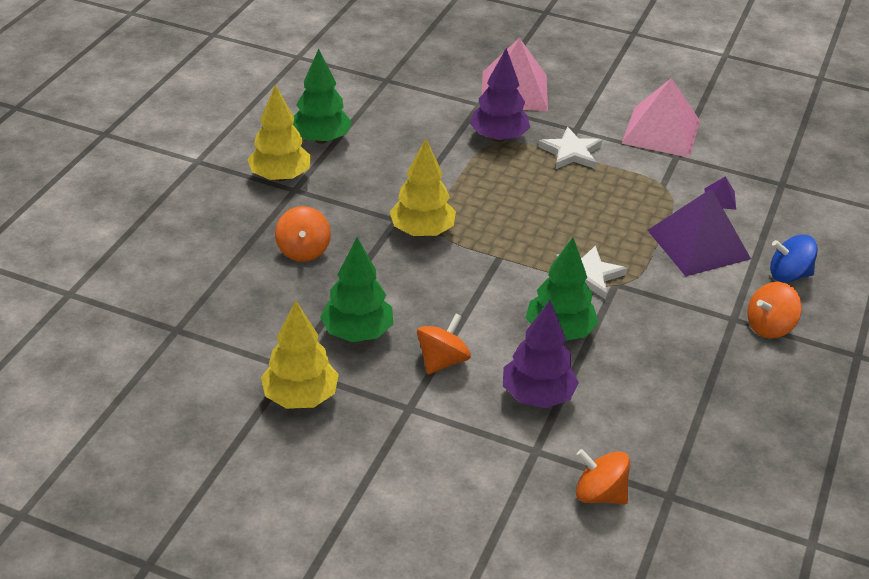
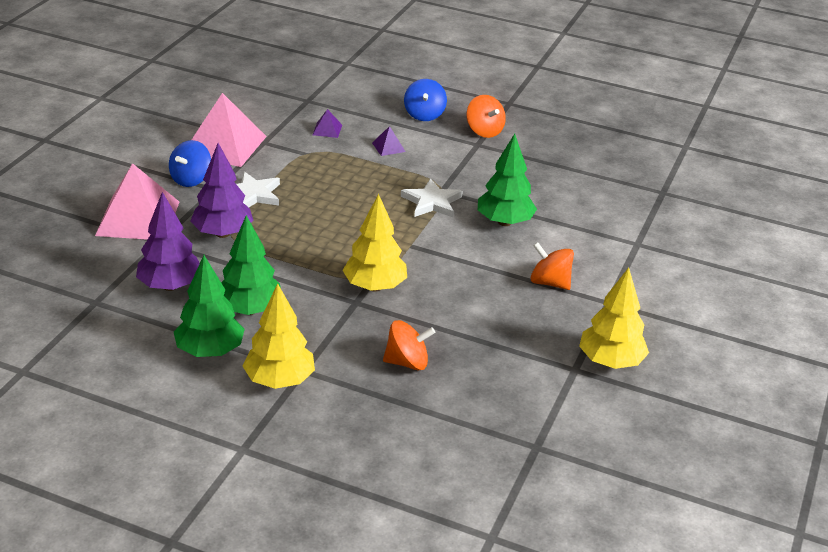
camera: 90 degrees left, 5 degrees down
(357, 333) = (522, 328): green tree -> green tree (249, 310)
(537, 396) = (580, 238): purple tree -> purple tree (170, 286)
(588, 115) = (191, 179): none -> blue spinning top
(599, 494) = (671, 220): orange spinning top -> none
(698, 244) = (388, 147): purple pyramid -> purple pyramid, size x0.42

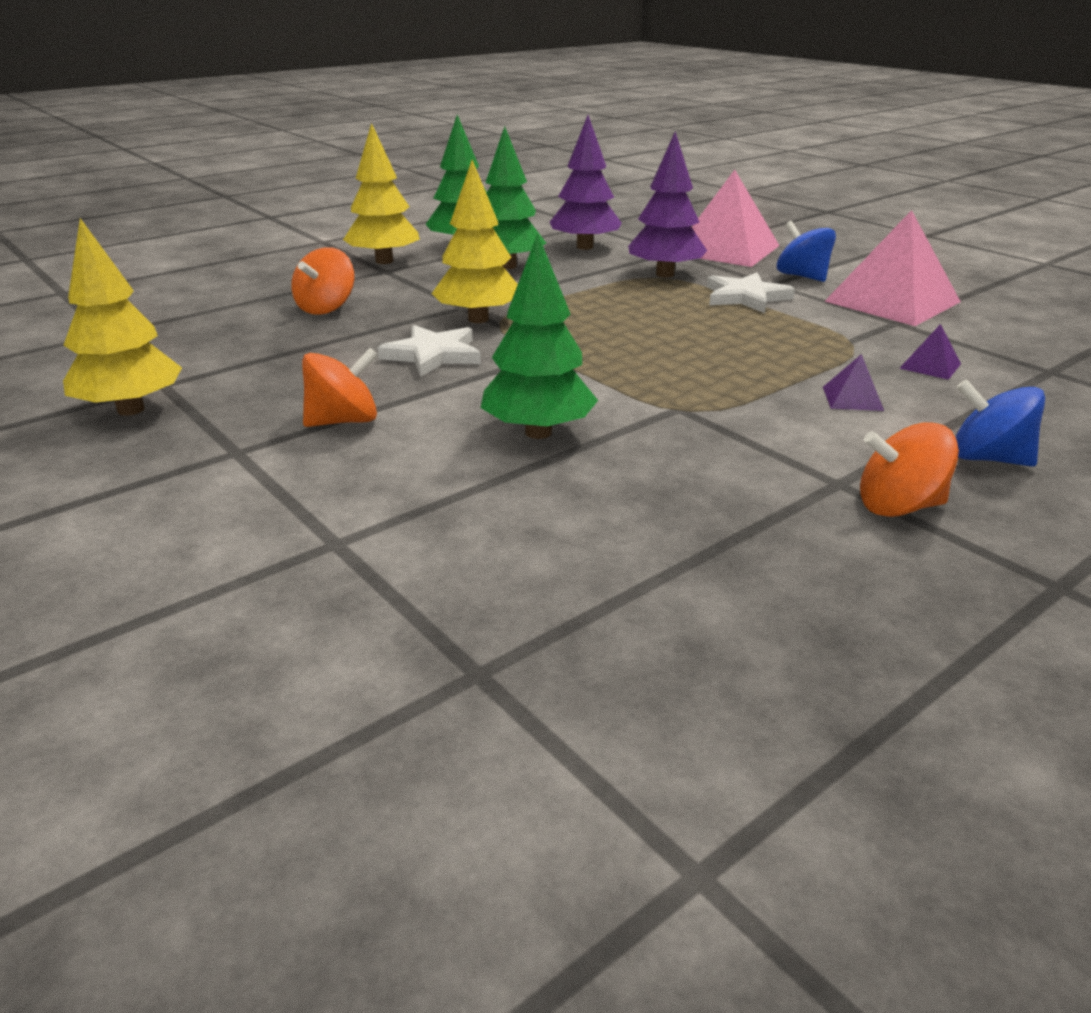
camera: 120 degrees right, 5 degrees down
(431, 202) = (647, 392): white star -> white star (433, 355)

